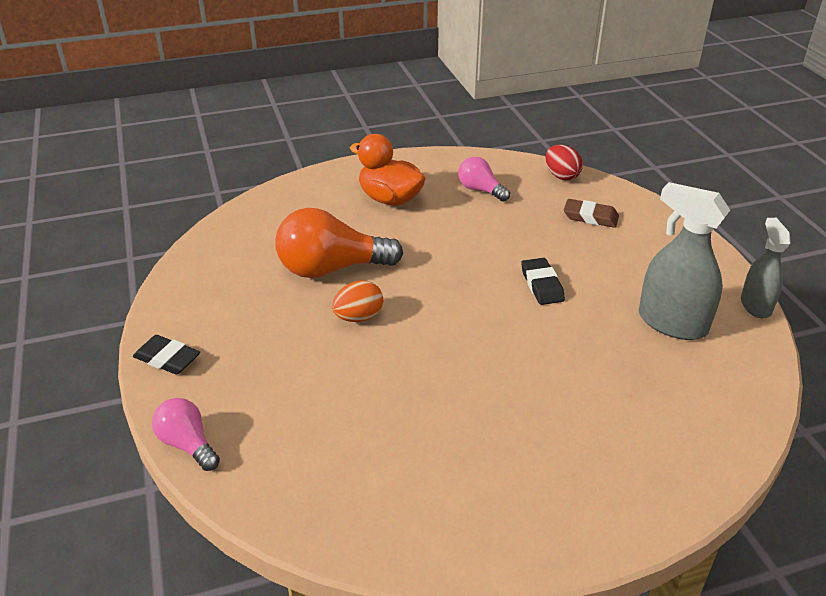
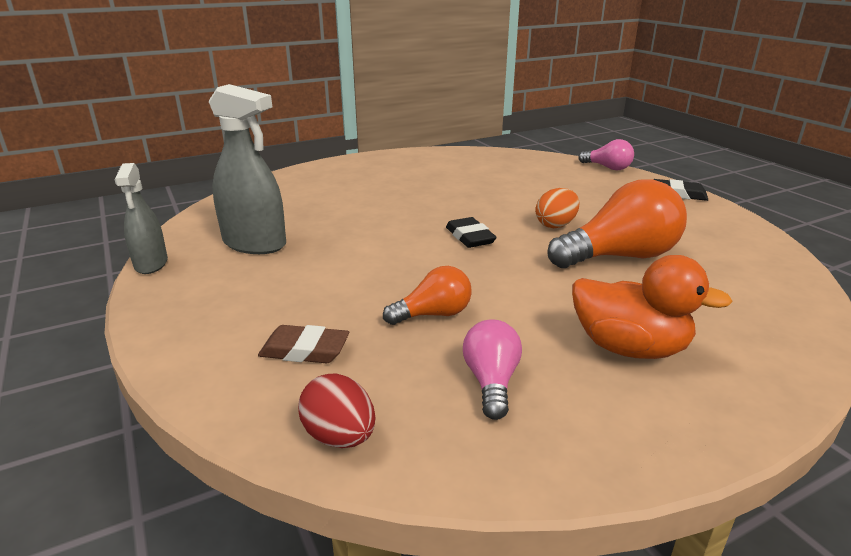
camera: 170 degrees right, 10 degrees down
(480, 190) = (491, 382): pink light bulb -> pink light bulb turned 120 degrees counterclockwise
(506, 232) = (433, 314): none -> orange light bulb
(542, 285) = (383, 262): black eraser -> black eraser (470, 237)

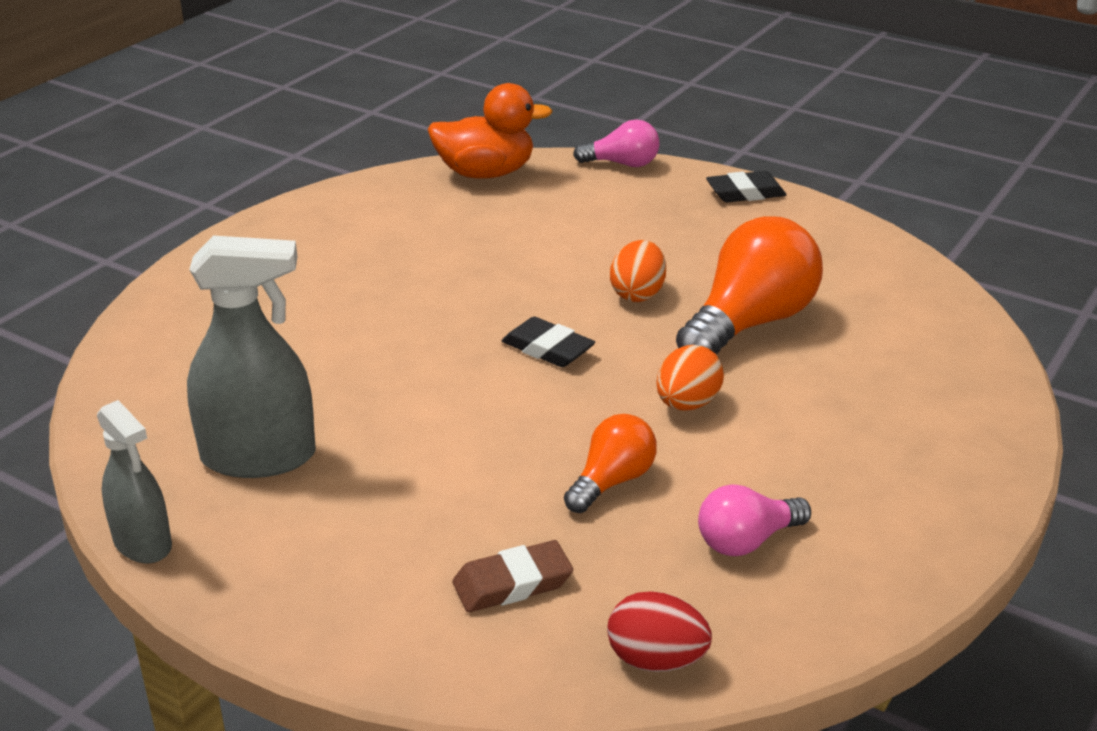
camera: 30 degrees left, 5 degrees up
(491, 382) = (747, 541): pink light bulb -> pink light bulb turned 90 degrees counterclockwise
(530, 287) = (687, 404): none -> orange egg
(629, 348) = (846, 448): orange duck -> orange duck (486, 173)

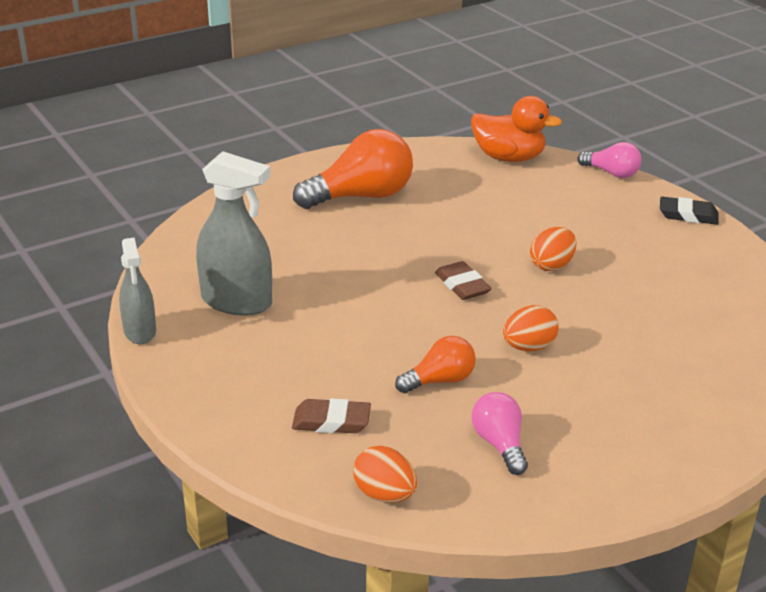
camera: 25 degrees right, 0 degrees up
(548, 348) = (462, 285): black eraser -> brown eraser
(656, 660) = (384, 495): red egg -> orange egg
(747, 541) = (499, 444): pink light bulb -> pink light bulb turned 75 degrees clockwise
(749, 323) = (616, 306): orange light bulb -> orange light bulb (361, 196)

